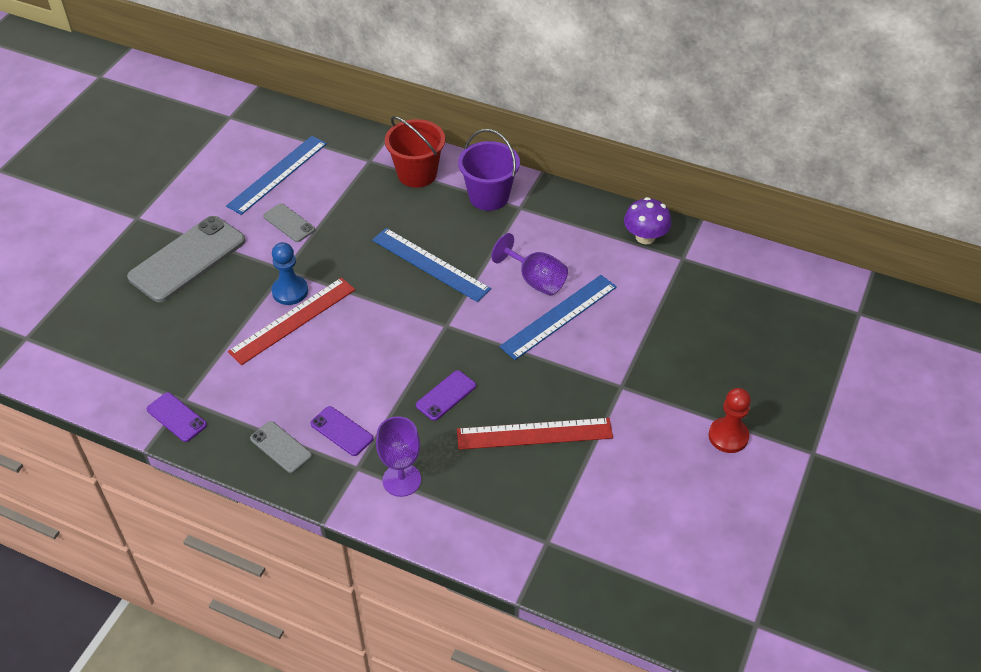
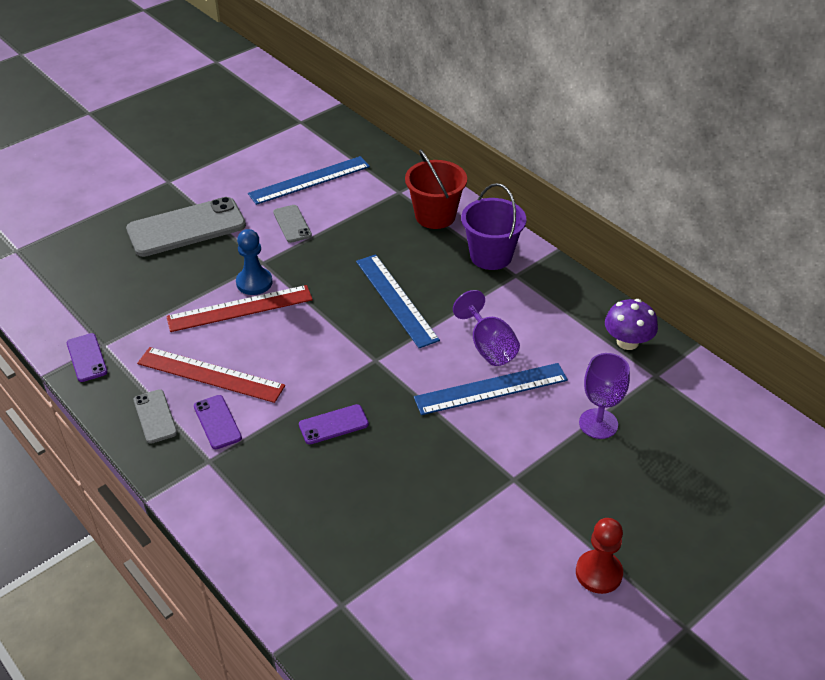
camera: 25 degrees right, 5 degrees down
(401, 480) = (242, 488): purple goblet -> purple goblet (598, 424)
(534, 434) = (396, 493): red ruler -> red ruler (210, 375)

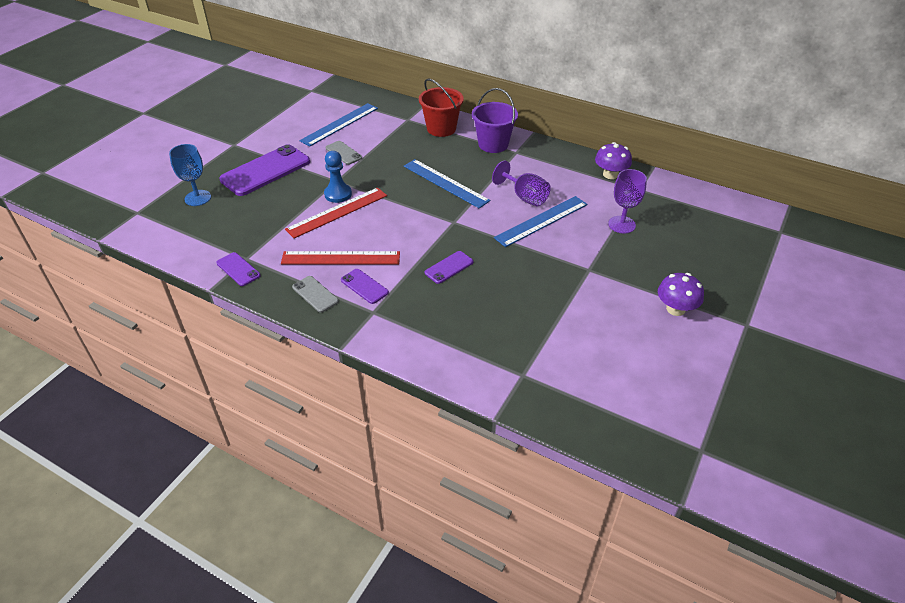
camera: 20 degrees left, 0 degrees up
(91, 247) = (198, 198): none -> blue goblet
(186, 228) = (266, 171): grey phone -> purple phone
(598, 573) = (675, 309): red pawn -> purple mushroom

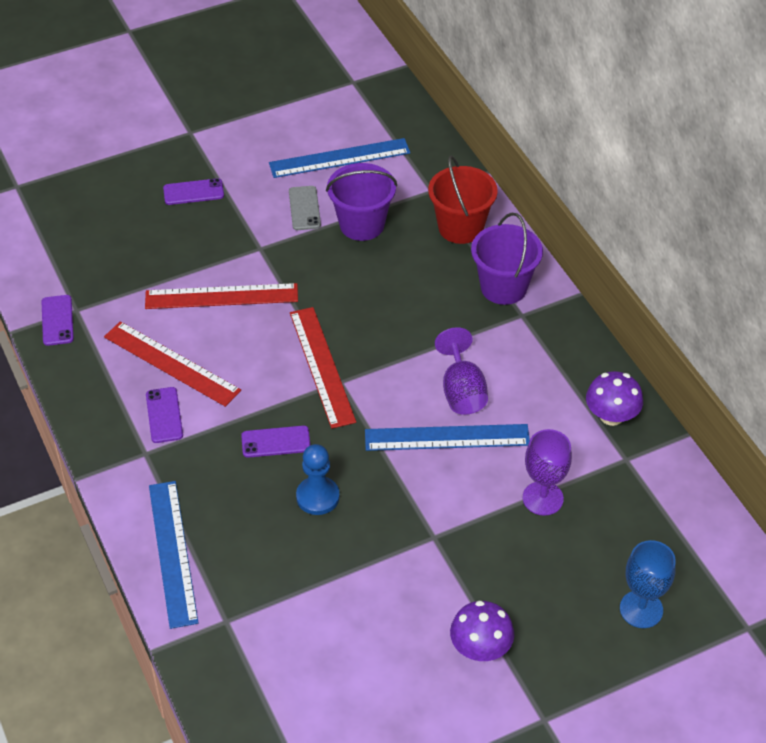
camera: 35 degrees right, 5 degrees up
(198, 198) = (91, 197): blue goblet -> blue goblet (641, 609)
(266, 171) = (193, 192): purple phone -> purple phone, size x0.49
(315, 294) = (107, 396): grey phone -> none
(338, 194) = (244, 270): blue pawn -> blue pawn (317, 497)
(385, 147) = (362, 224): none -> purple bucket
(435, 219) = (322, 366): none -> red ruler
(445, 183) = (384, 318): blue ruler -> blue ruler (172, 552)

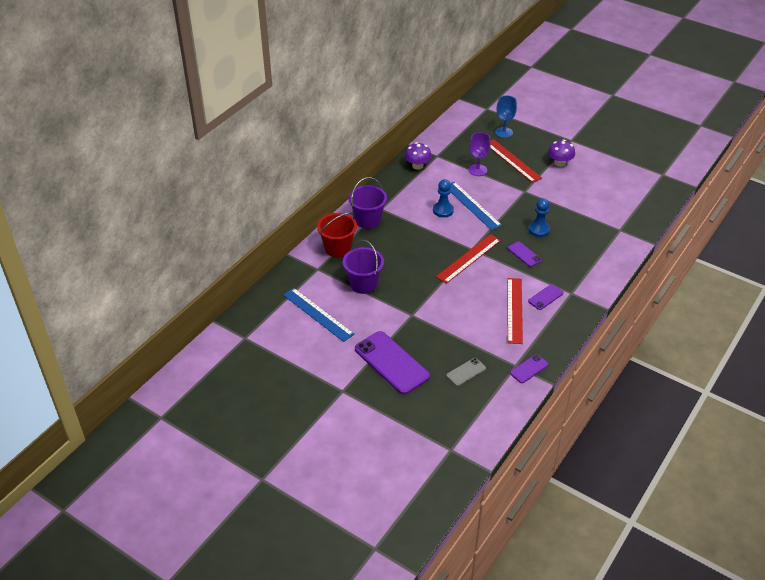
camera: 120 degrees left, 5 degrees down
(172, 552) = (608, 259): blue ruler -> none
(193, 192) = (391, 362): purple phone -> purple phone, size x2.05
(221, 296) = (457, 313): red ruler -> red ruler (512, 160)
(304, 208) = (368, 311): grey phone -> grey phone (466, 372)
(462, 391) = (443, 210): purple goblet -> blue pawn

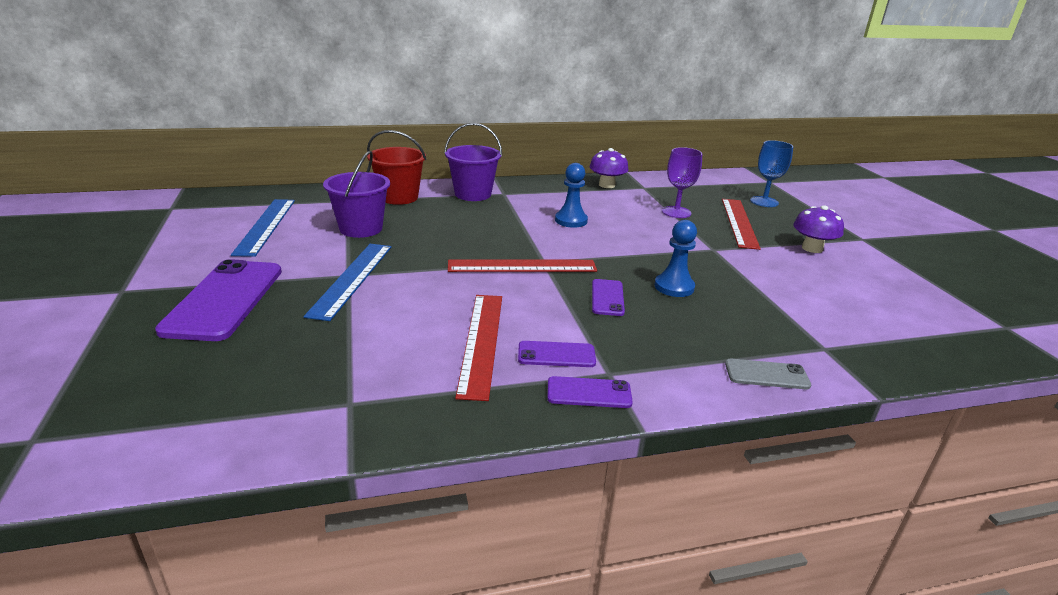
camera: 40 degrees right, 15 degrees down
(466, 372) = (273, 364): grey phone -> grey phone (766, 375)
(472, 205) = (616, 231): blue ruler -> blue ruler (352, 279)
(514, 310) = (482, 342): red ruler -> red ruler turned 45 degrees counterclockwise
(529, 369) = (358, 422): purple phone -> purple phone (589, 393)

